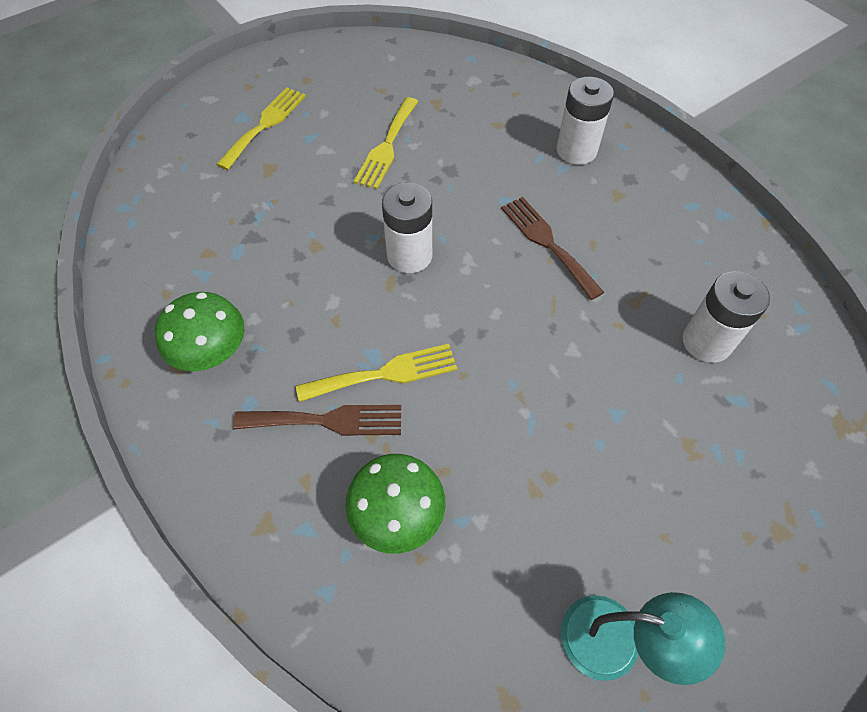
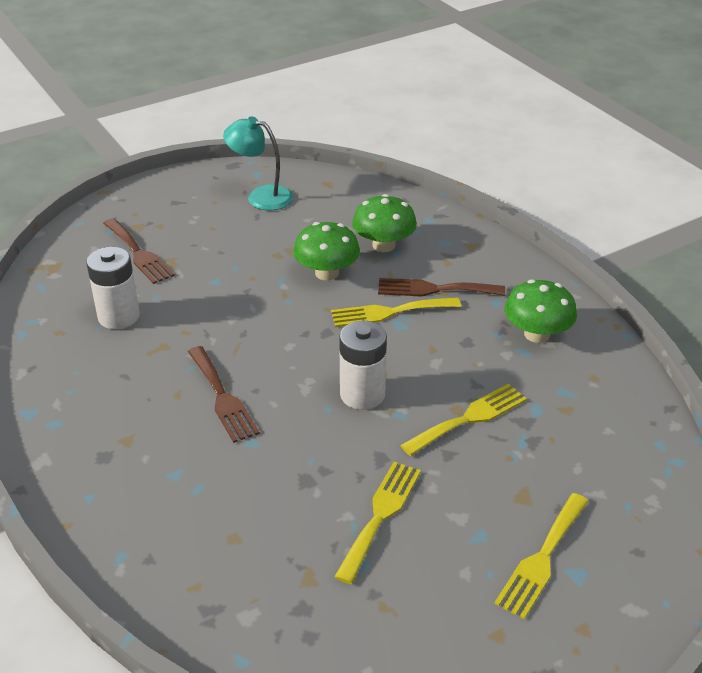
camera: 175 degrees left, 20 degrees down
(305, 236) = (469, 418): none -> yellow fork
(472, 442) = (327, 273): none -> green mushroom
(576, 150) = (148, 494): white battery -> none
(745, 464) = (138, 253): none -> brown fork

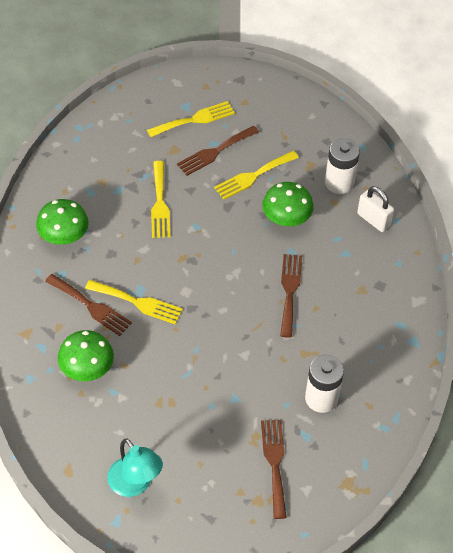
camera: 150 degrees left, 15 degrees up
(157, 540) = (373, 220): none -> white padlock
(327, 273) = (150, 362): green mushroom -> green mushroom (286, 218)
(362, 394) = (206, 249): white battery -> white battery (339, 182)
(465, 523) = (215, 152): none -> brown fork
(469, 418) = (160, 203): yellow fork -> yellow fork turned 90 degrees counterclockwise

